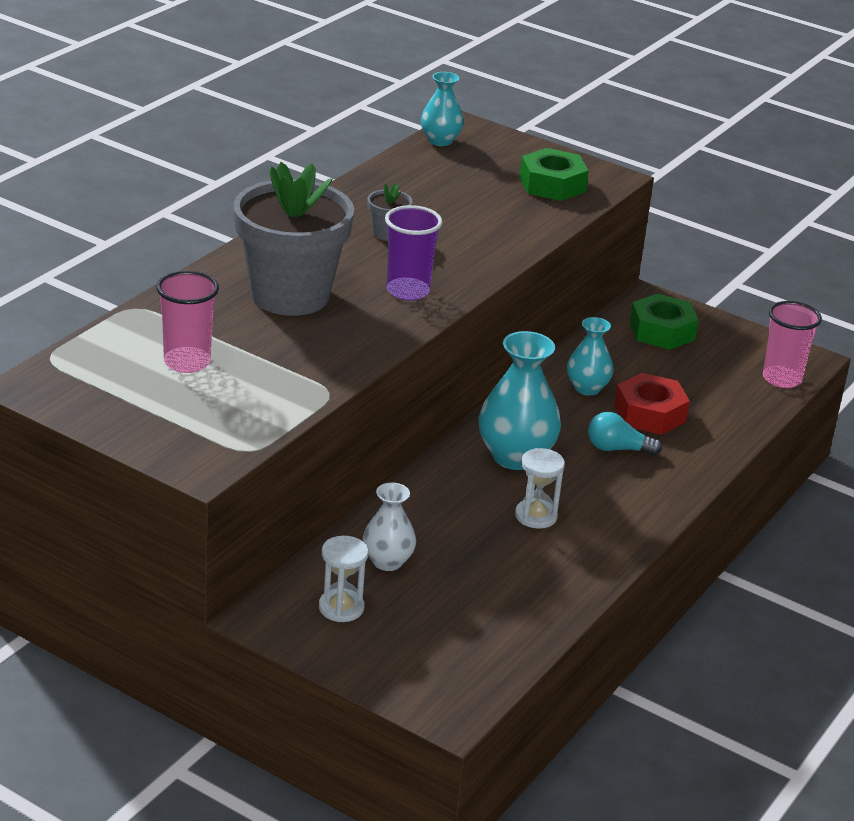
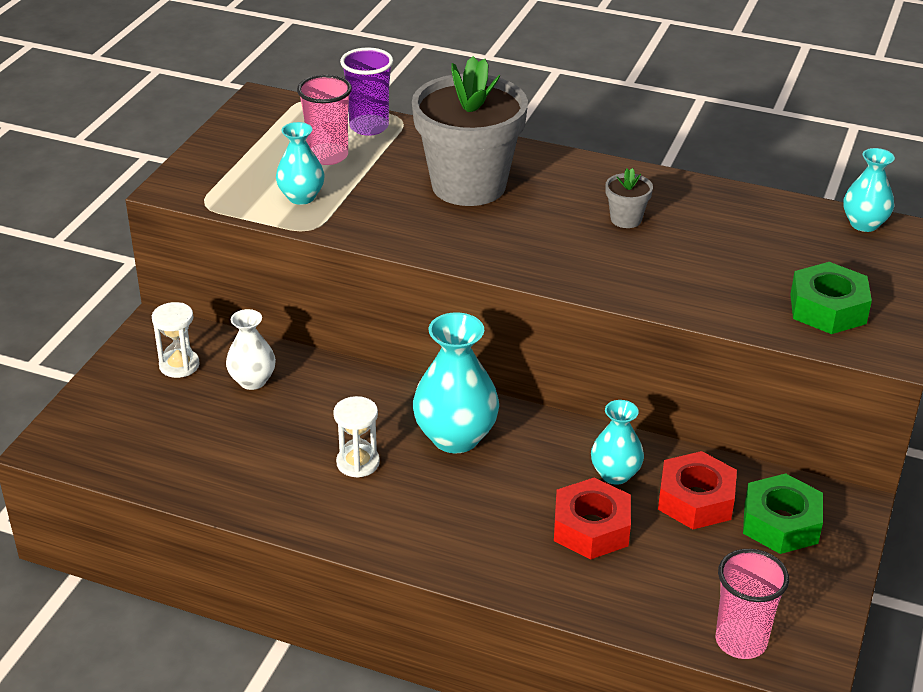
camera: 80 degrees right, 5 degrees up
(264, 389) = (301, 197): none -> turquoise vase
(408, 291) = (518, 245): purple cup -> purple cup (369, 127)
(617, 449) = (506, 509): turquoise light bulb -> none
(627, 360) = (696, 500): none -> red nut

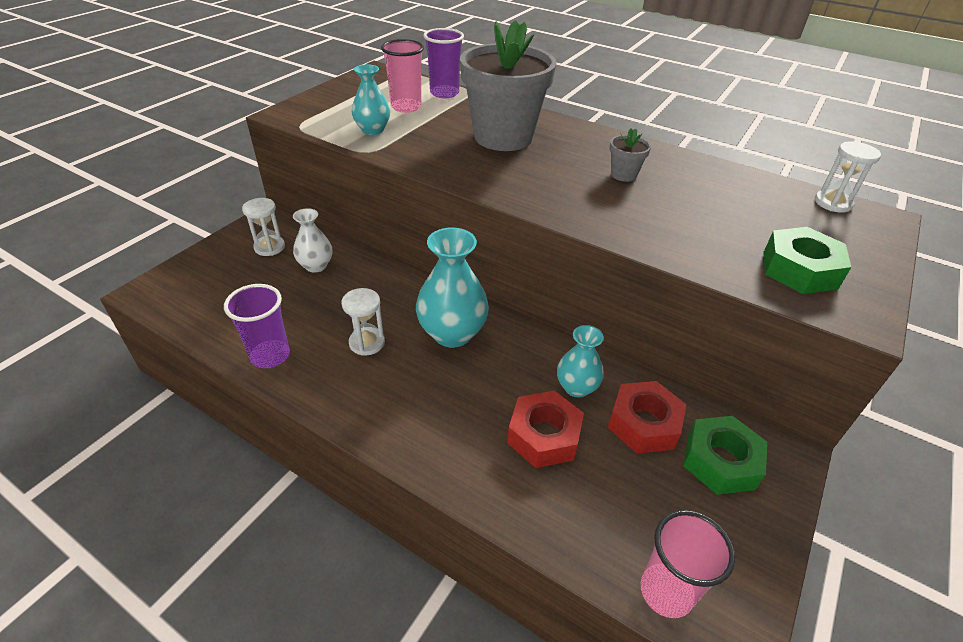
camera: 10 degrees right, 5 degrees up
(249, 494) = (270, 356): none -> purple cup
(864, 224) = (833, 203): turquoise vase -> white hourglass

